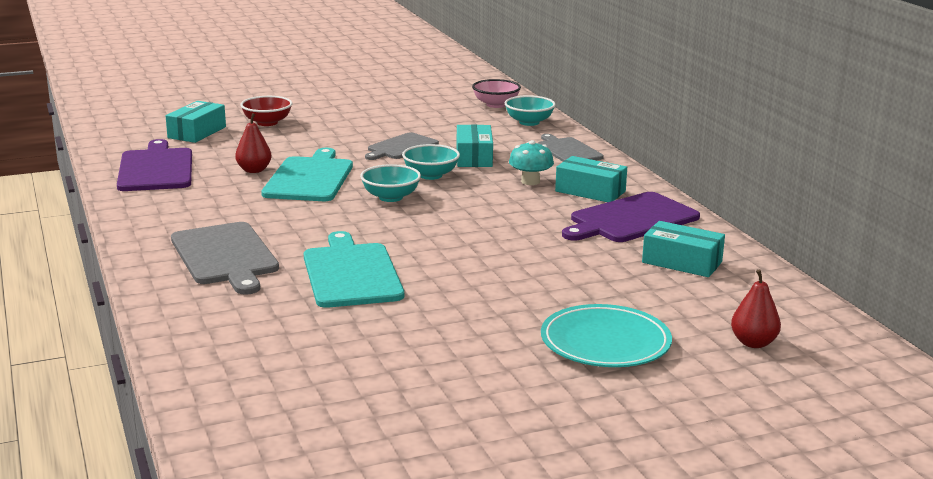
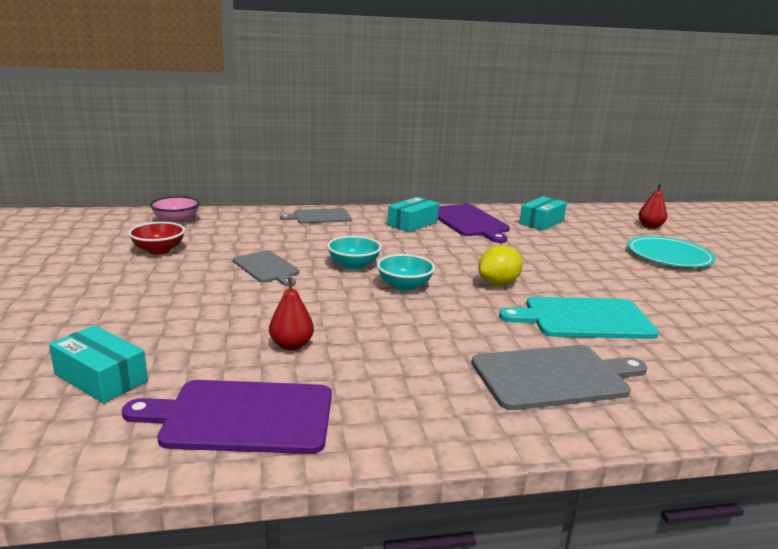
camera: 80 degrees left, 0 degrees up
(267, 123) = (112, 326): red bowl -> red bowl (159, 250)
(309, 178) = (335, 317): turquoise cutting board -> none
(423, 236) = (498, 284): none -> yellow lemon
(474, 157) = (315, 245): turquoise box -> none
(529, 122) = (239, 217): turquoise bowl -> none
(530, 181) = (384, 236): turquoise mushroom -> none

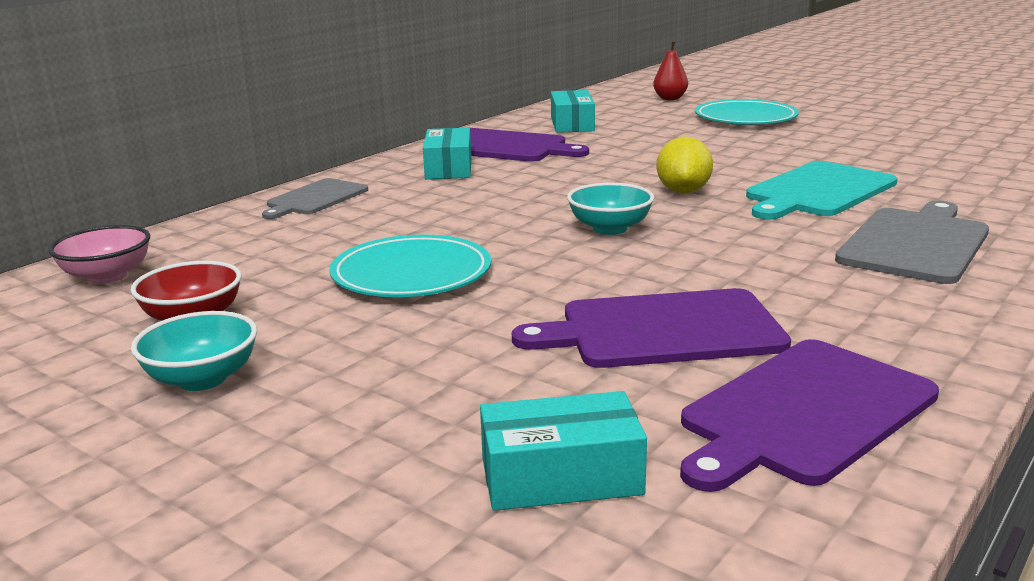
camera: 40 degrees left, 0 degrees up
(267, 268) = (411, 274): grey cutting board -> turquoise plate
(291, 345) = (662, 330): red pear -> purple cutting board
(353, 265) = (503, 231): turquoise bowl -> turquoise bowl (202, 379)

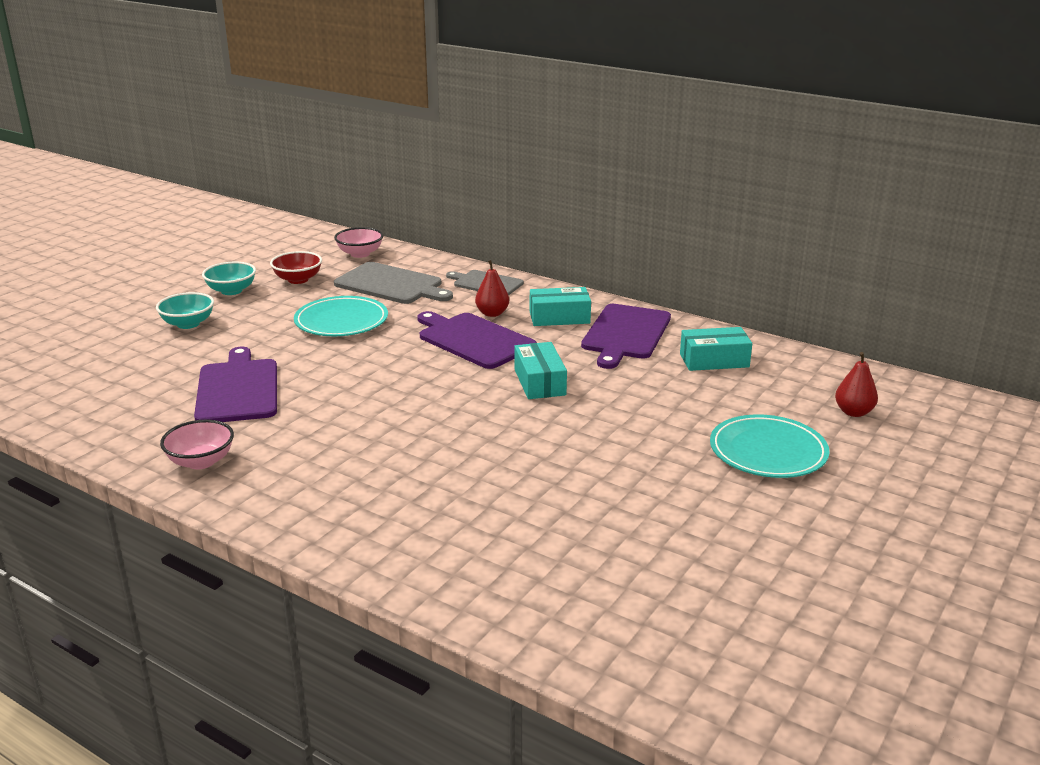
camera: 85 degrees right, 5 degrees up
(423, 195) = (492, 313): none -> red pear
(561, 476) = (109, 365): turquoise box -> turquoise box (540, 382)
(610, 228) = (409, 376): turquoise bowl -> turquoise bowl (188, 324)
(683, 191) = (494, 405): yellow lemon -> none
(804, 413) = (129, 420): purple cutting board -> purple cutting board (473, 340)
(818, 191) = (492, 465): turquoise cutting board -> none
(905, 334) = (201, 461): none -> pink bowl
(915, 243) = (353, 491): grey cutting board -> grey cutting board (391, 284)

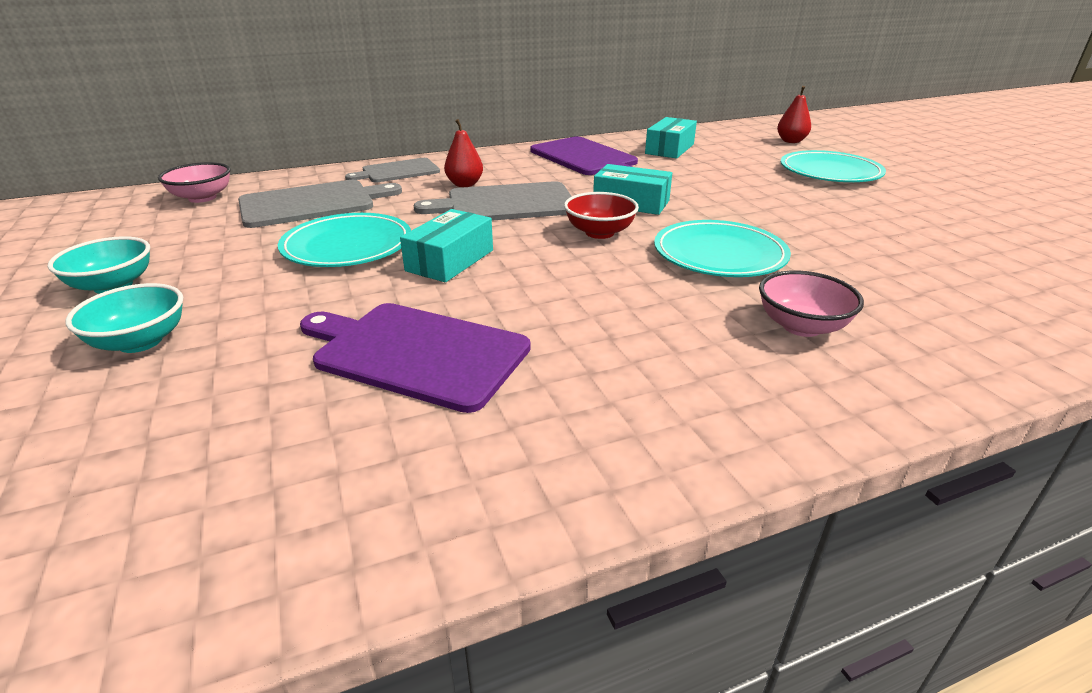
camera: 55 degrees left, 5 degrees up
(201, 461) = (601, 438): pink bowl -> pink bowl (801, 326)
(298, 279) = (185, 241): red bowl -> red bowl (599, 232)
(473, 340) = (505, 204): purple cutting board -> grey cutting board
(475, 441) = (719, 255): none -> turquoise plate
(559, 317) = (518, 167): turquoise box -> turquoise box (450, 260)

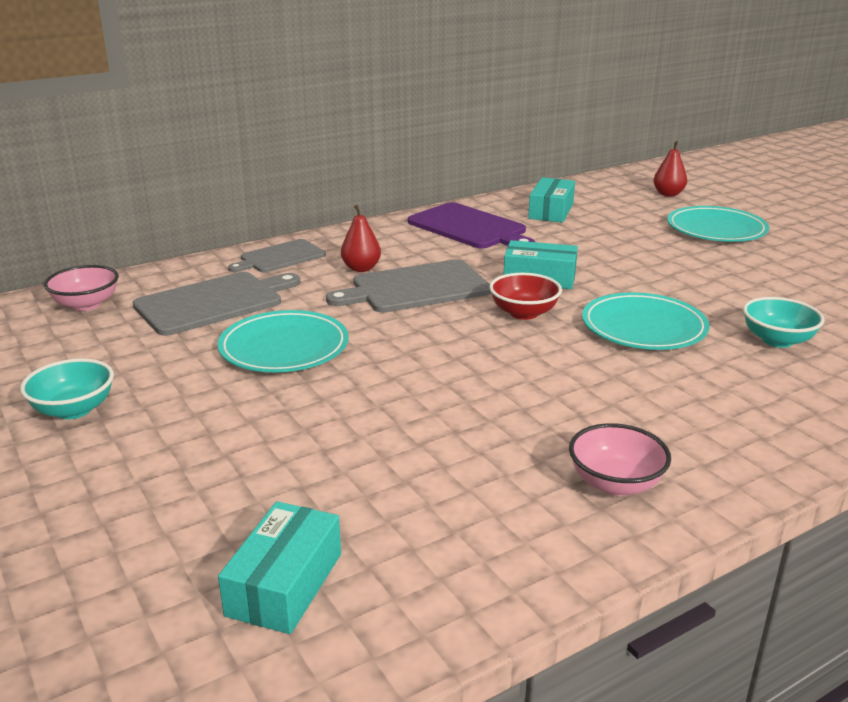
camera: 10 degrees left, 5 degrees down
(140, 341) = (150, 461): turquoise bowl -> turquoise bowl (777, 340)
(416, 353) = (417, 445): purple cutting board -> none
(450, 260) = (396, 354): turquoise box -> turquoise box (285, 584)
(801, 326) = (736, 389): pink bowl -> pink bowl (615, 483)

